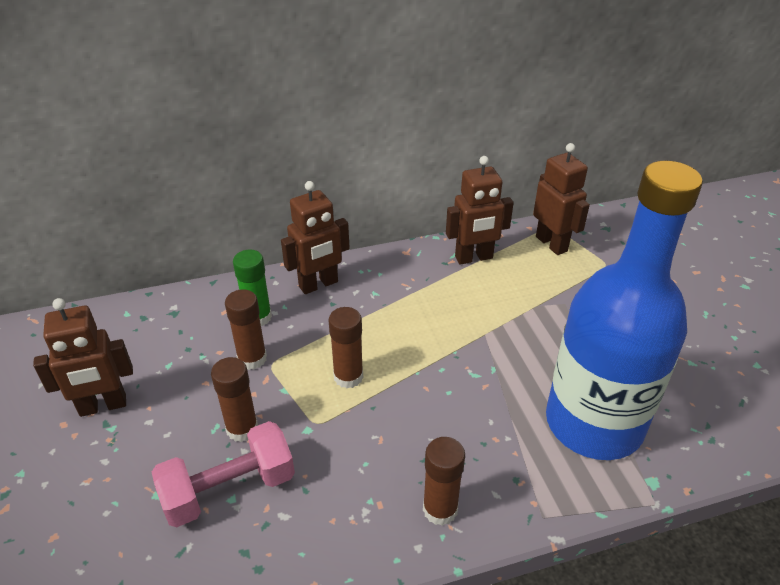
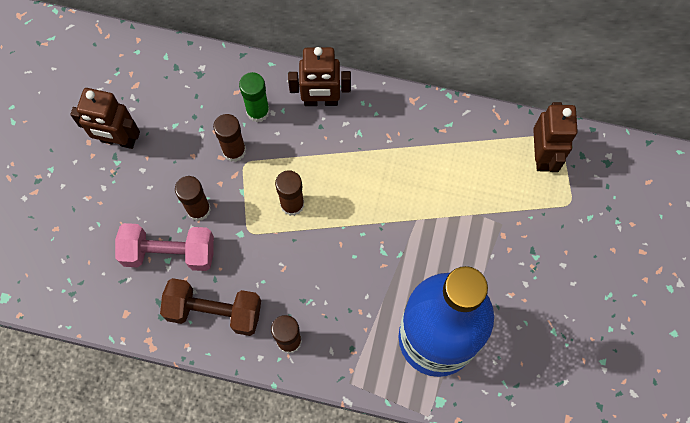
camera: 30 degrees right, 30 degrees up
(326, 525) = (214, 311): none -> brown dumbbell
(474, 258) = (464, 136): brown robot -> none

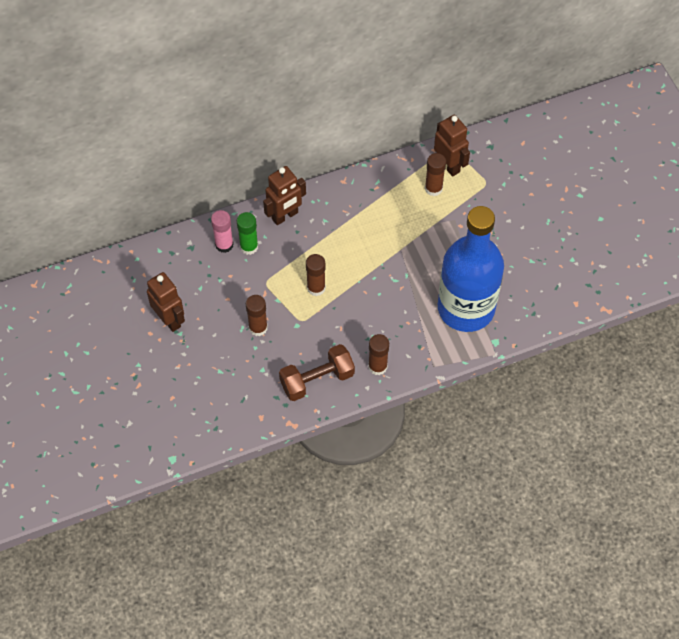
camera: 35 degrees left, 10 degrees down
(118, 140) = (169, 319): brown robot -> brown robot turned 105 degrees counterclockwise
(169, 252) = (260, 364): pink dumbbell -> none
(234, 92) = (224, 245): none -> pink glue stick
(234, 151) = (252, 279): brown glue stick -> brown glue stick (433, 188)

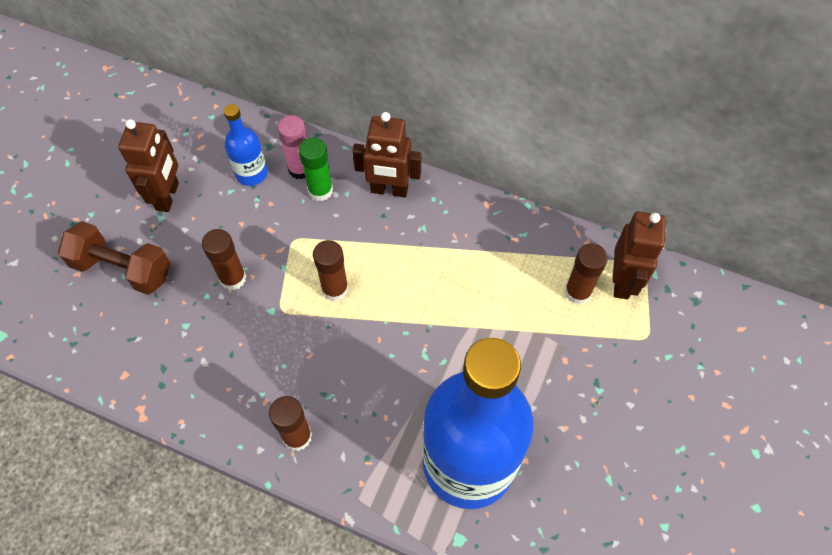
camera: 45 degrees right, 0 degrees up
(200, 269) = (251, 173): none -> blue bottle
(317, 380) = (221, 389): brown dumbbell -> brown dumbbell (122, 269)

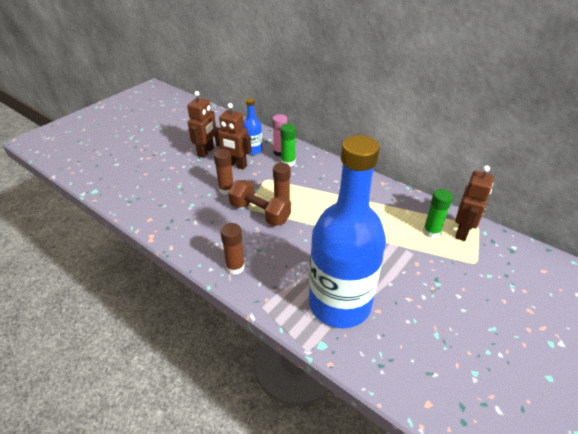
camera: 15 degrees right, 20 degrees down
(122, 269) = (169, 175): brown dumbbell -> brown dumbbell (260, 213)
(389, 190) = (326, 168): brown robot -> brown robot (236, 165)
(577, 292) = (431, 232): brown glue stick -> green glue stick

